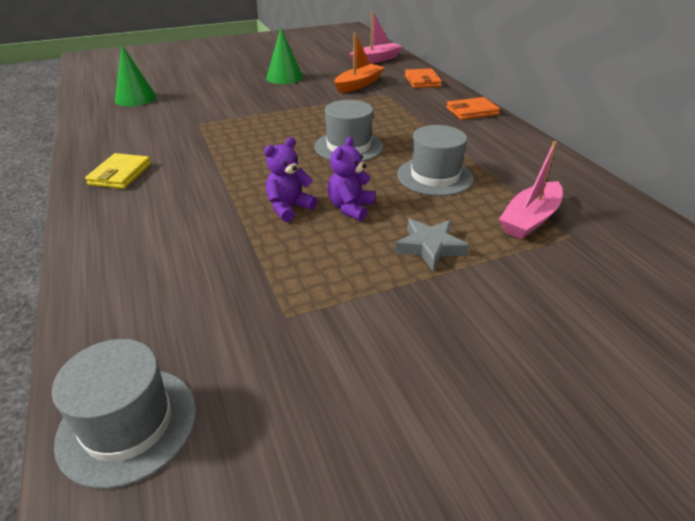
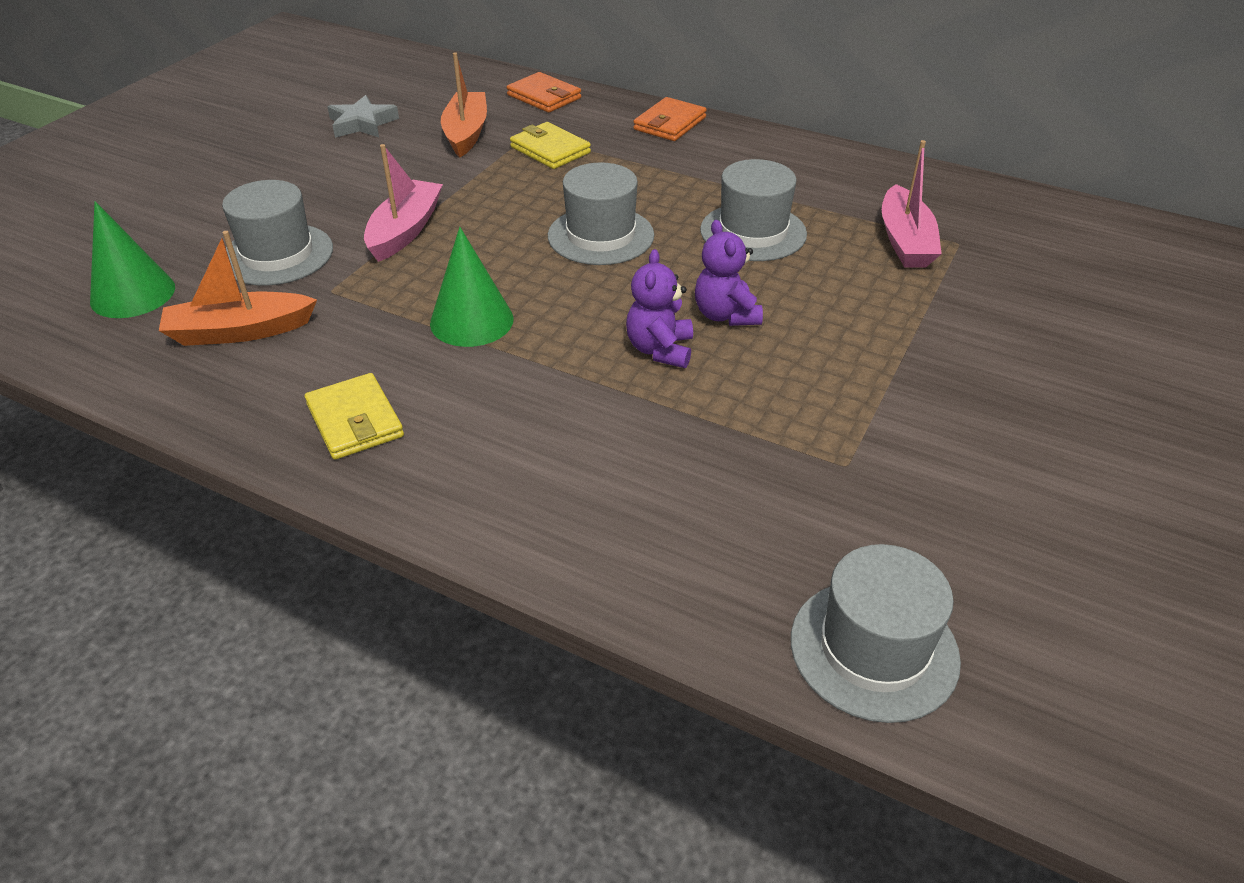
camera: 40 degrees left, 5 degrees up
(143, 124) = (239, 331): none -> orange boat
(204, 103) = (277, 254): none -> grey hat
(284, 77) = (332, 160): green cone -> green cone (471, 321)
(376, 59) = (425, 80): pink boat -> pink boat (405, 230)
(387, 103) = (550, 150): none -> yellow wallet
(430, 247) = (864, 318): grey star -> grey star (362, 123)

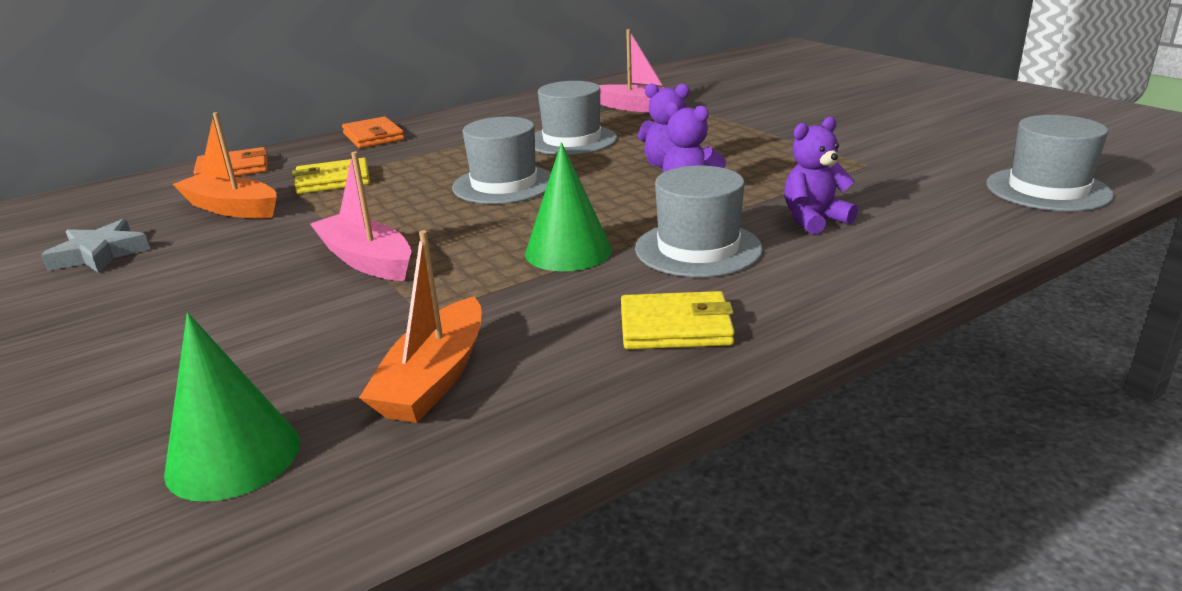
camera: 60 degrees left, 15 degrees down
(277, 254) = (301, 336): grey hat -> grey hat (698, 249)
(634, 454) = (814, 220): none -> purple teddy bear

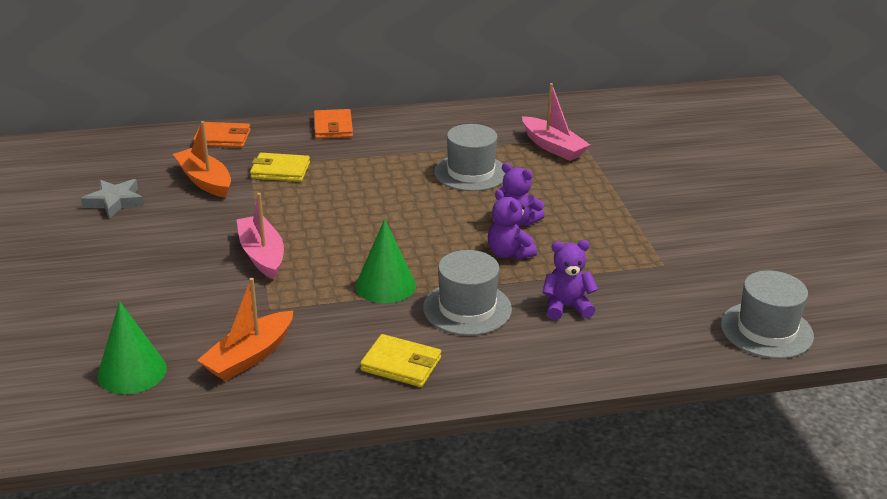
camera: 20 degrees right, 5 degrees up
(504, 184) = (389, 208): grey hat -> none

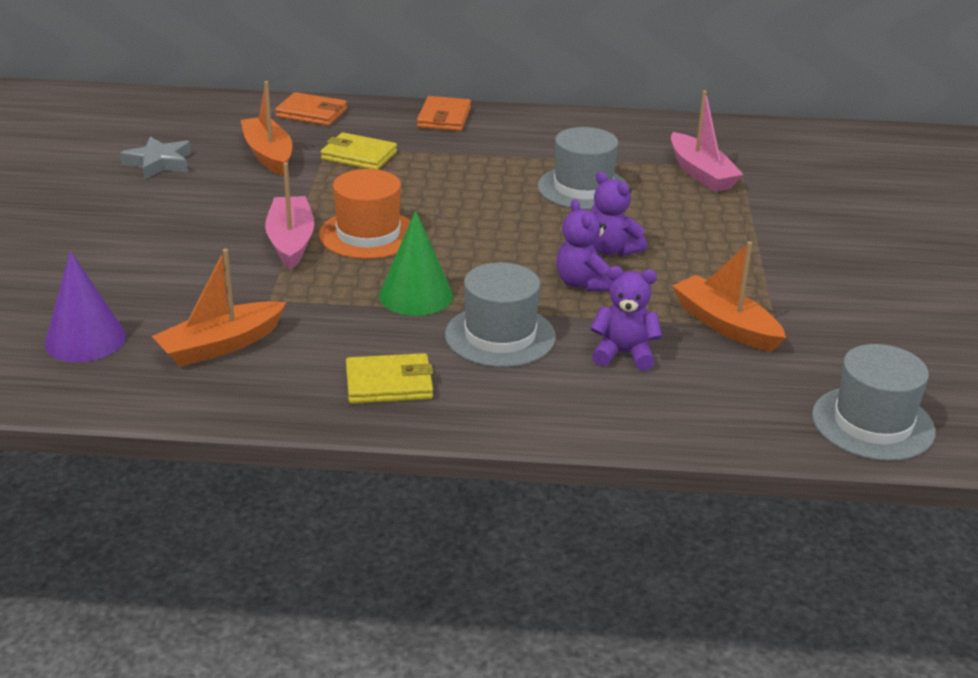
camera: 15 degrees right, 0 degrees up
(132, 372) = (85, 339): green cone -> purple cone
(322, 239) = (368, 234): none -> orange hat
(401, 364) = (389, 383): yellow wallet -> yellow wallet turned 45 degrees counterclockwise
(628, 270) = (725, 325): none -> orange boat

